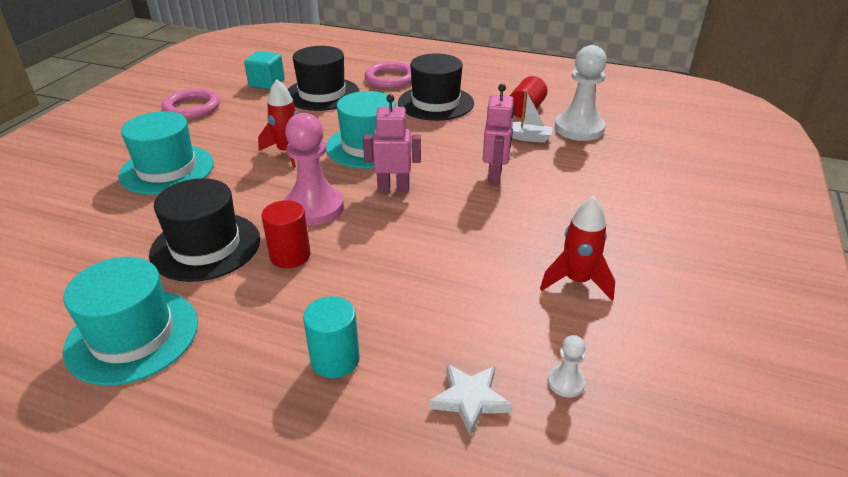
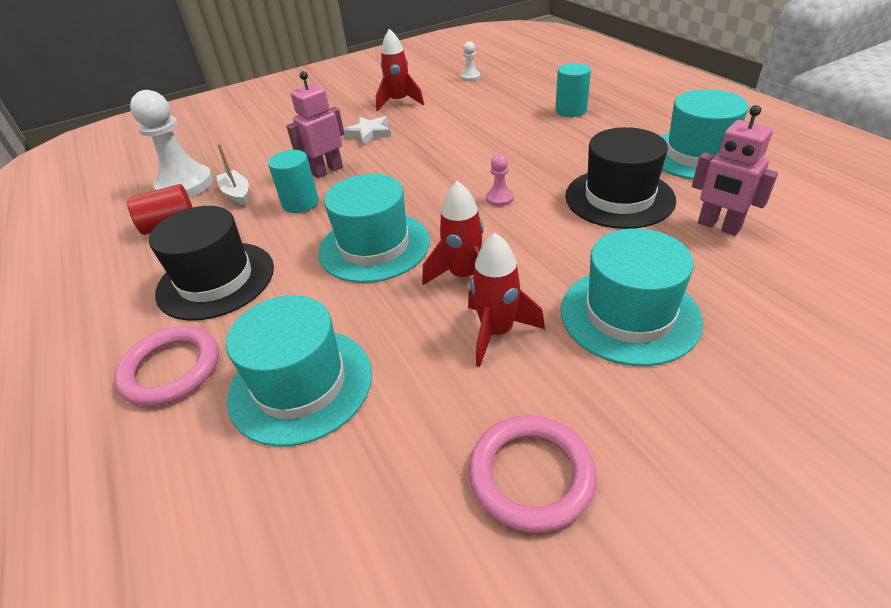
camera: 135 degrees left, 5 degrees up
(243, 138) = (497, 332): none -> red rocket
(267, 83) = (340, 488): turquoise cube -> none
(290, 256) = (553, 168): red cylinder -> none
(314, 207) = (499, 198): pink pawn -> pink pawn, size x0.45
(322, 94) = (301, 384): black hat -> turquoise hat
(393, 188) = (415, 191): pink robot -> pink robot (718, 226)
(467, 149) = (300, 203): none -> turquoise cylinder
(470, 399) = (519, 83): white star -> white star (369, 133)

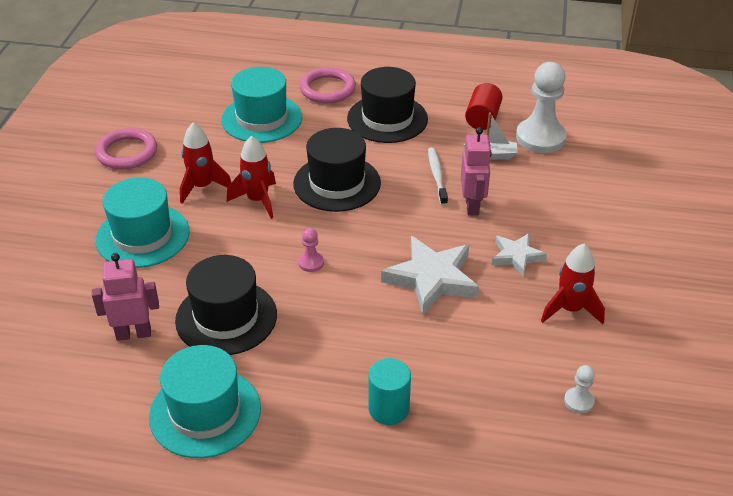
camera: 125 degrees right, 0 degrees up
(300, 203) = (437, 176): turquoise cylinder -> white toothbrush
(374, 246) = (337, 183): turquoise hat -> black hat
(438, 148) = (432, 279): none -> white star

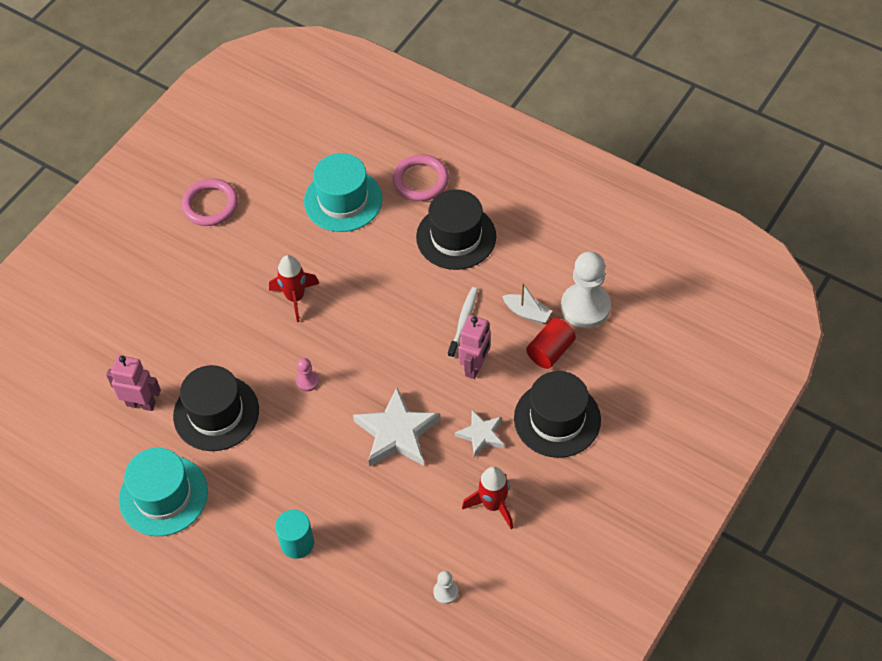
camera: 25 degrees right, 15 degrees up
(142, 236) = (186, 305): turquoise hat -> none
(202, 187) = (256, 267): red rocket -> none
(337, 183) = (371, 301): black hat -> black hat (557, 419)
(482, 118) = (545, 265): red cylinder -> red cylinder (550, 351)

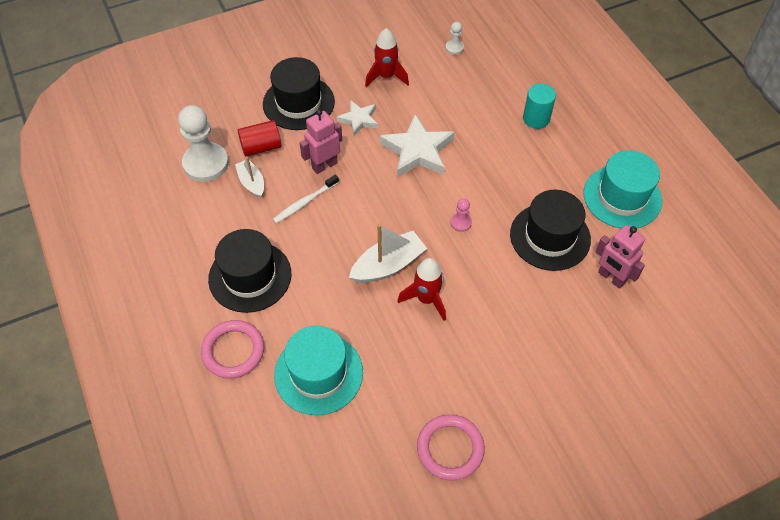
camera: 150 degrees left, 0 degrees up
(347, 307) = (388, 265): none -> white boat

